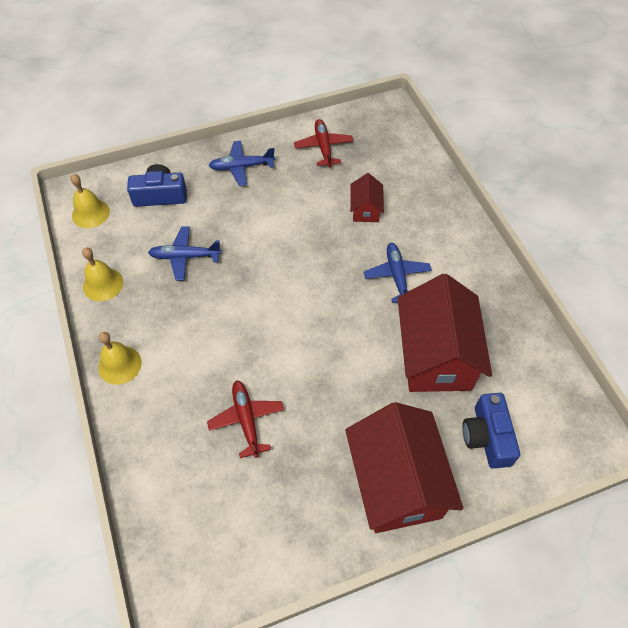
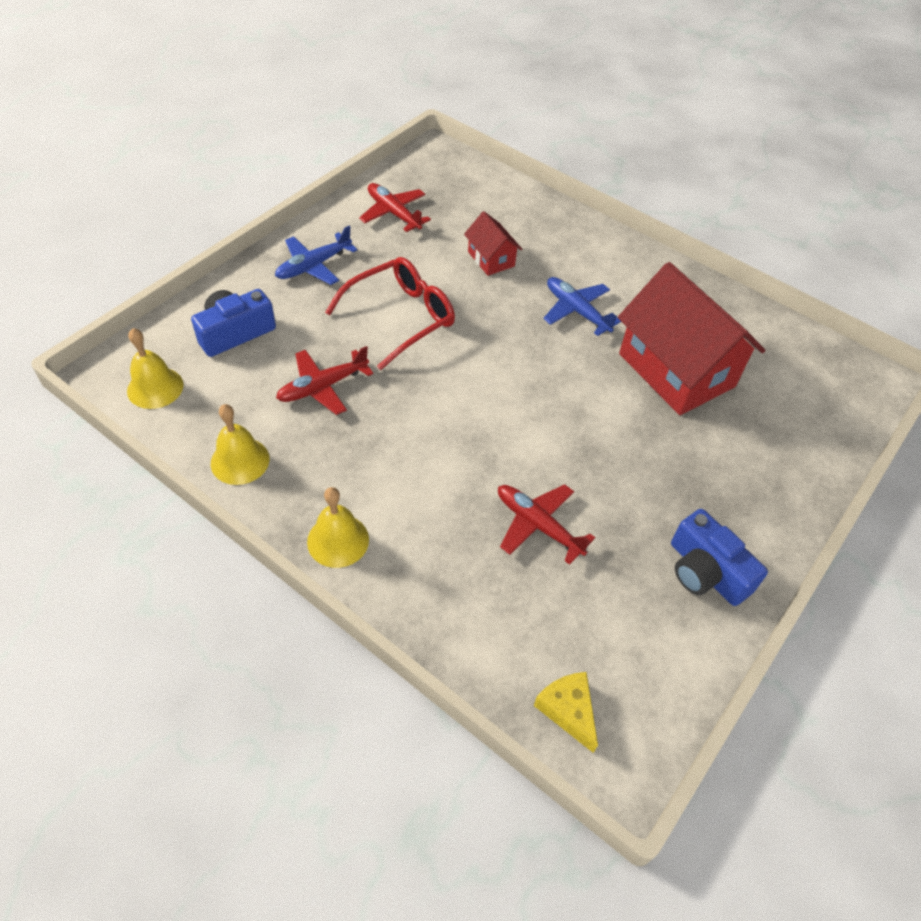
camera: 35 degrees left, 5 degrees down
(169, 552) = (568, 710): none -> yellow cheese
(185, 257) = (323, 387): blue plane -> red plane
(270, 228) = (401, 317): none -> red glasses
(396, 483) = (739, 508): red house -> none
(487, 437) = (783, 422): blue camera -> blue camera (705, 571)

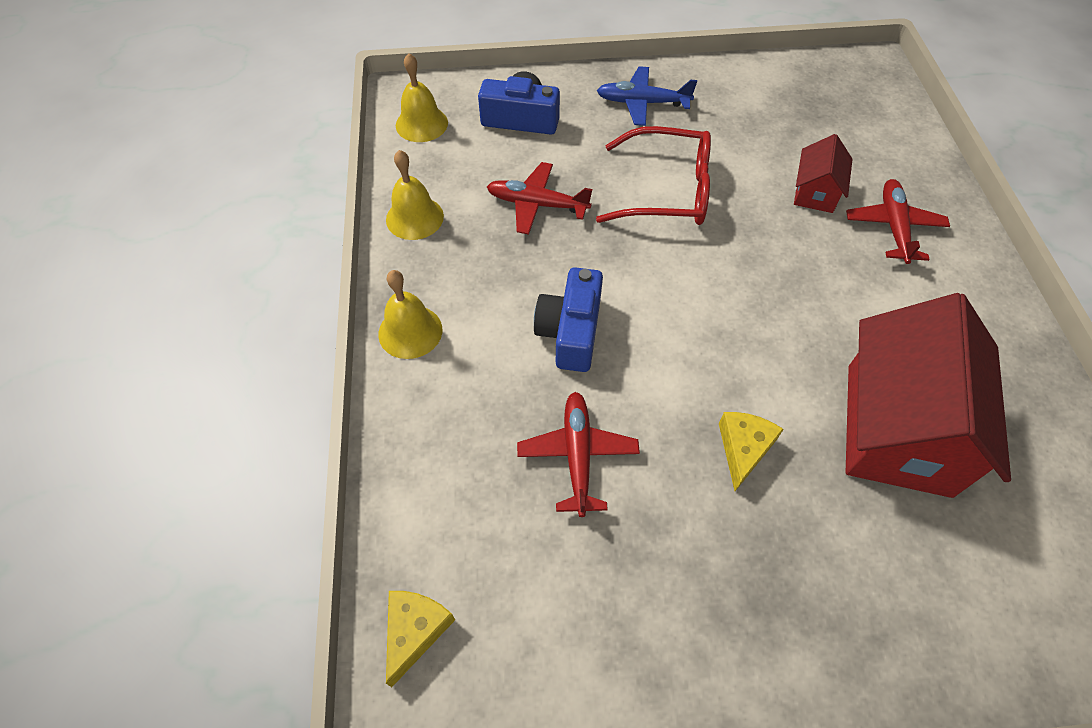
camera: 50 degrees right, 5 degrees up
(393, 213) = (765, 98): red plane -> red plane (893, 227)
(577, 311) = (850, 295): blue plane -> none
(618, 444) = (743, 449): none -> yellow cheese
(705, 571) = (688, 643): blue camera -> blue camera (570, 332)

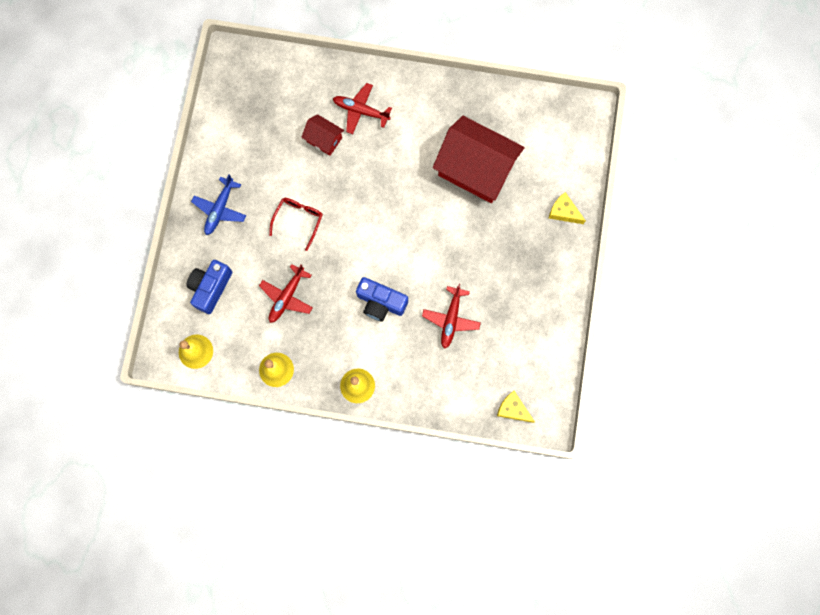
camera: 75 degrees left, 20 degrees up
(577, 455) = (451, 319): red plane -> red plane turned 90 degrees counterclockwise
(667, 191) = (298, 220): red glasses -> red glasses, size x0.65
(743, 449) = (467, 242): yellow cheese -> yellow cheese (564, 212)

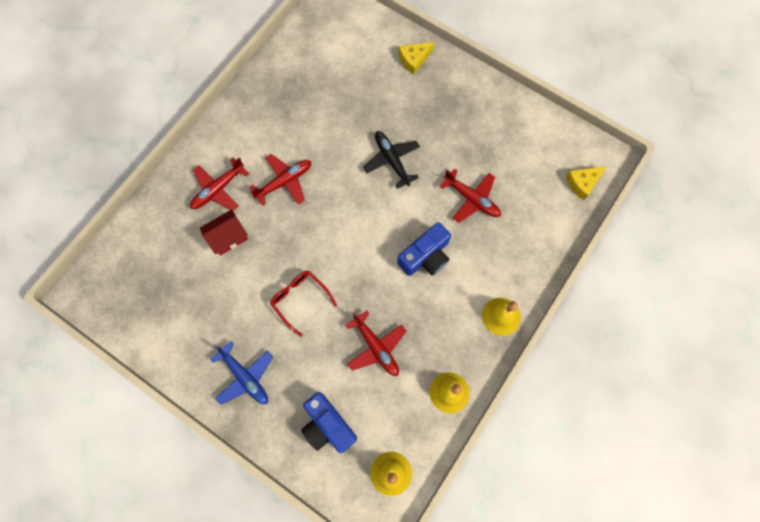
camera: 65 degrees left, 5 degrees down
(392, 159) = (284, 182): none -> red plane
(454, 237) = (392, 160): none -> black plane
(476, 169) = (335, 113): red house -> none

